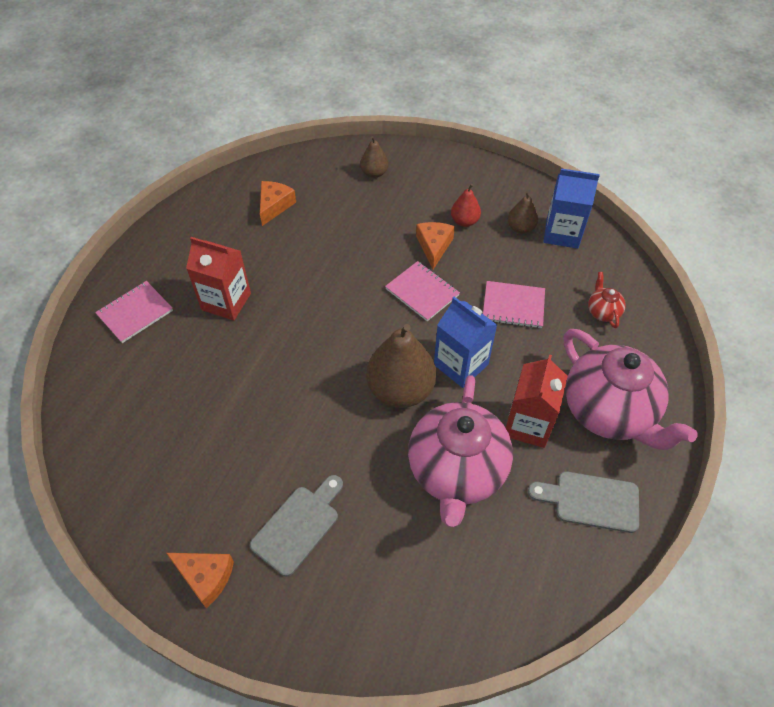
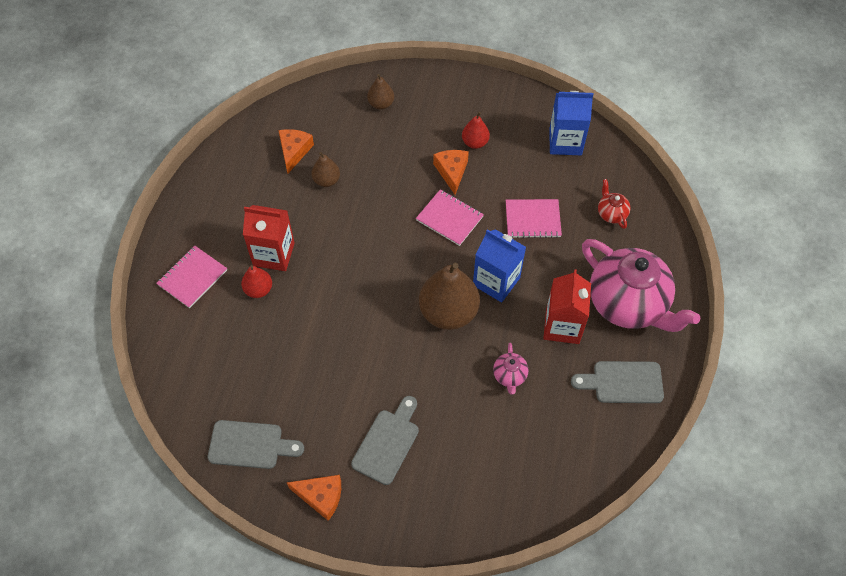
camera: 10 degrees left, 5 degrees up
(142, 501) = (250, 445): none -> grey cutting board
(200, 335) = (258, 289): none -> red pear
(456, 471) = (509, 376): pink teapot -> pink teapot, size x0.41
(520, 228) = (527, 142): brown pear -> brown pear (326, 180)

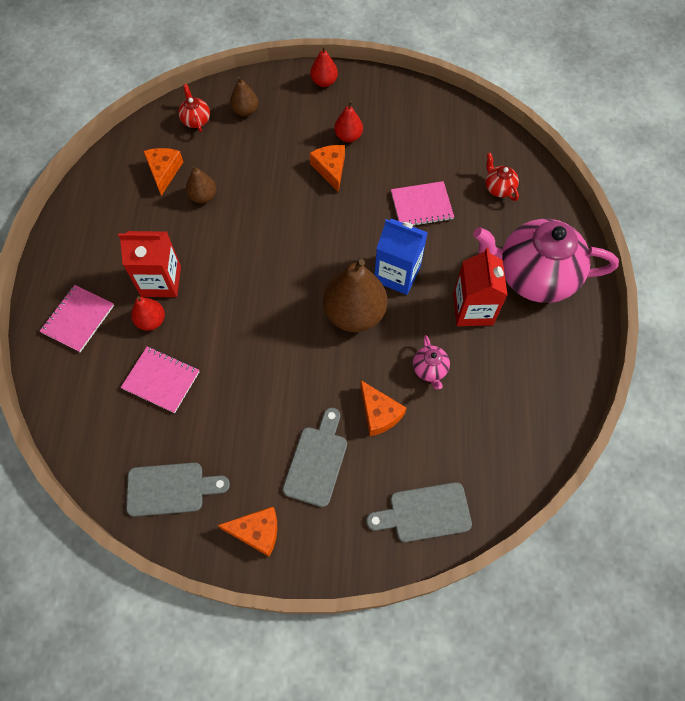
camera: 10 degrees left, 5 degrees up
(332, 106) = (196, 120): none -> red teapot
(449, 218) = (337, 217): pink notebook -> pink notebook (161, 380)
(453, 409) = (379, 413): none -> orange cheese
(461, 86) = (324, 82): none -> red pear
(565, 142) = (438, 123): blue carton -> none
(623, 382) = (545, 357): grey cutting board -> grey cutting board (425, 513)
(628, 304) = (533, 276): pink teapot -> pink teapot turned 150 degrees clockwise

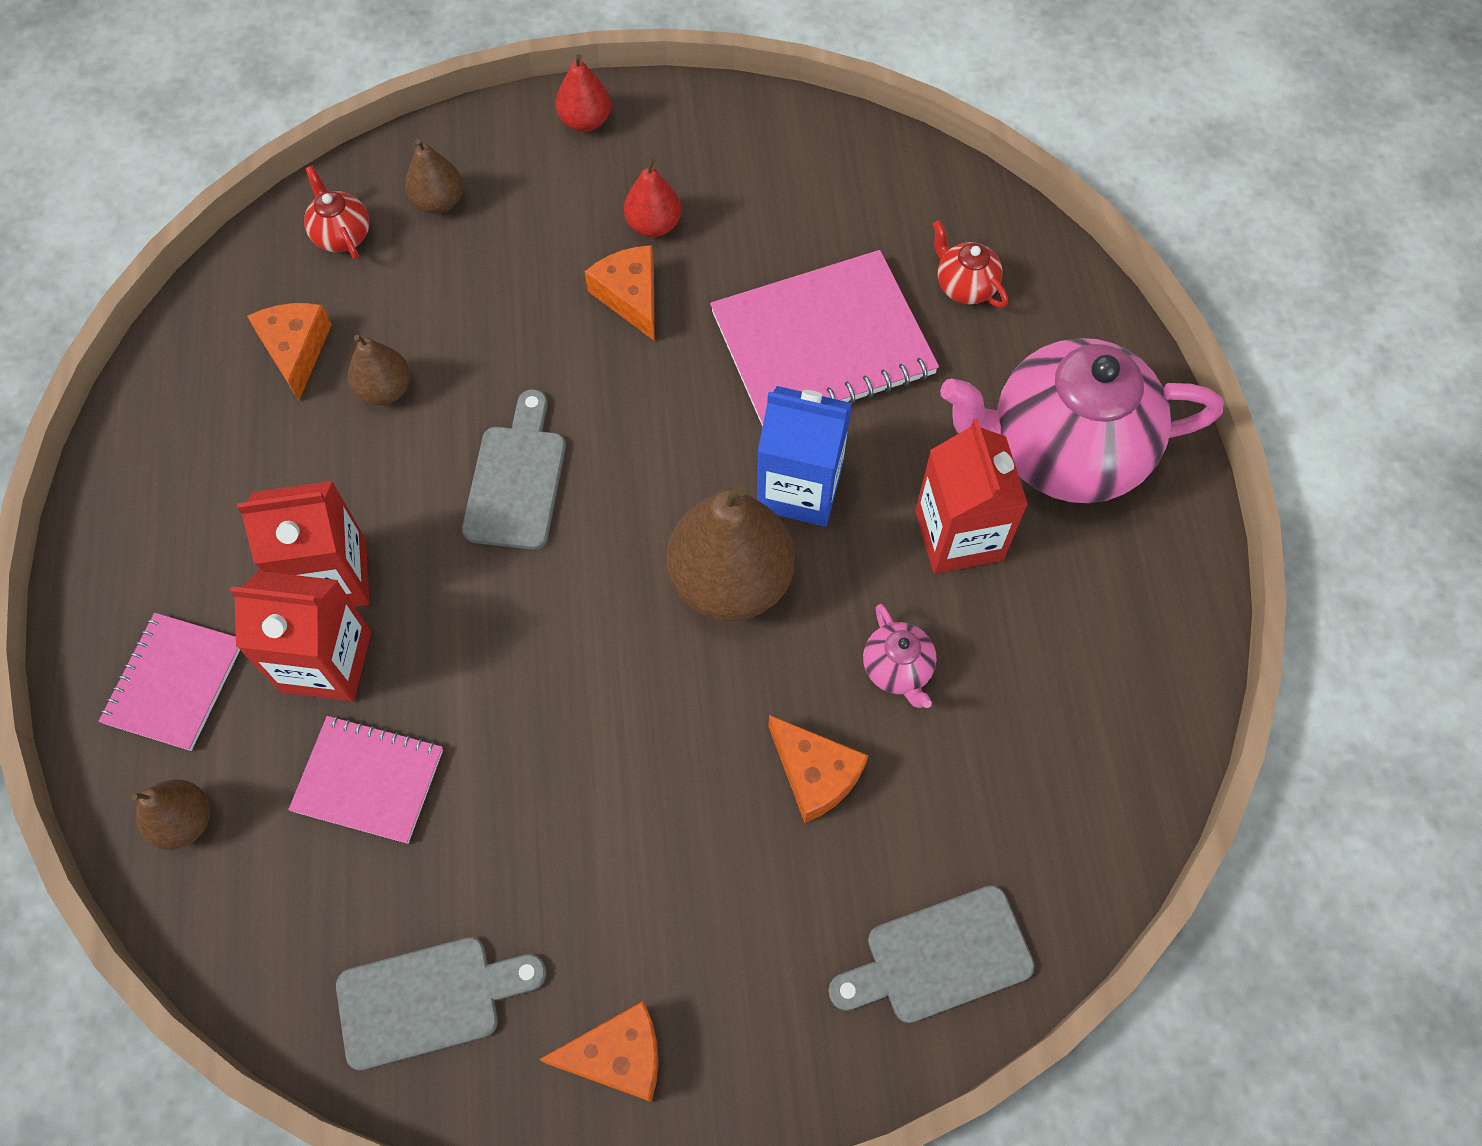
camera: 10 degrees left, 0 degrees up
(71, 385) = (184, 821): none -> brown pear
(151, 321) = (326, 662): red pear -> red carton
(316, 461) = (710, 891): grey cutting board -> grey cutting board (516, 479)
(421, 205) = (822, 343): pink notebook -> pink notebook, size x1.71

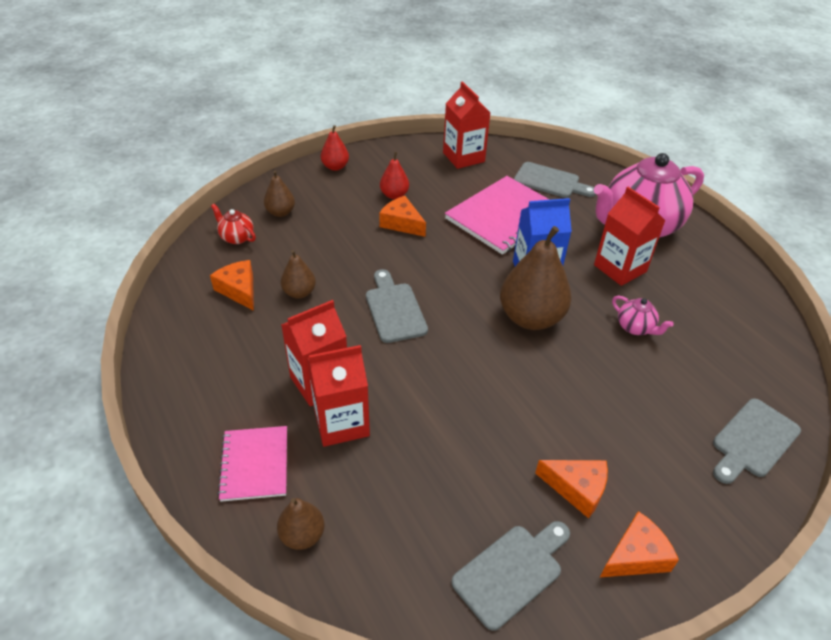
camera: 25 degrees left, 20 degrees down
(368, 780) = (402, 472): pink notebook -> none
(815, 774) = (632, 383): orange cheese -> orange cheese (576, 488)
(835, 170) = (463, 157): none -> red carton
(964, 286) = (550, 181): red teapot -> grey cutting board

